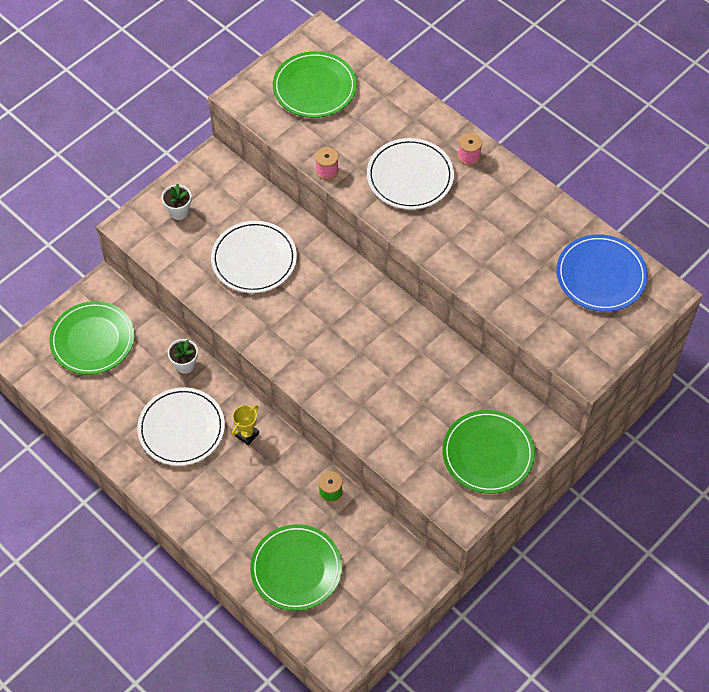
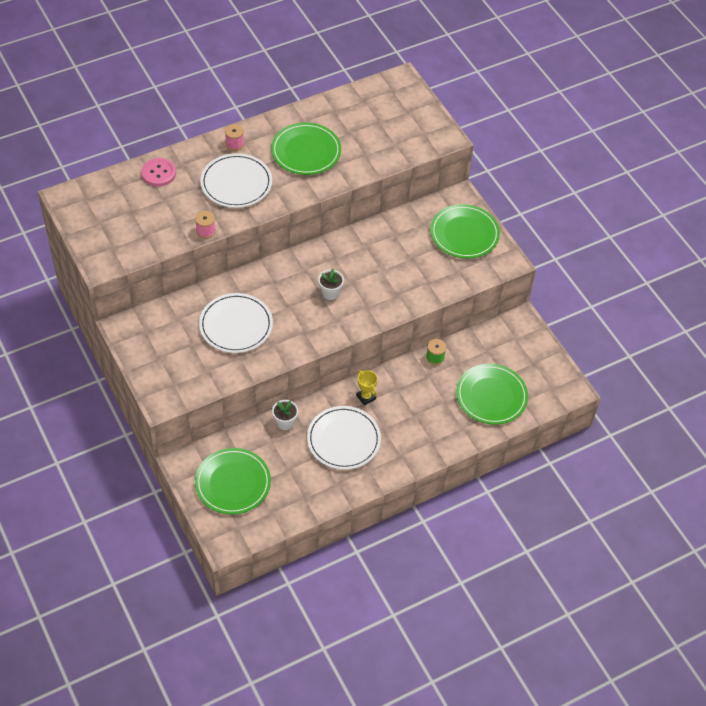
camera: 75 degrees left, 5 degrees down
(179, 211) = (164, 364): white flower pot -> white flower pot (330, 293)
(314, 87) = (118, 216): green plate -> green plate (306, 151)
(391, 102) = (158, 173): none -> pink button
(601, 275) = (373, 106): blue plate -> none

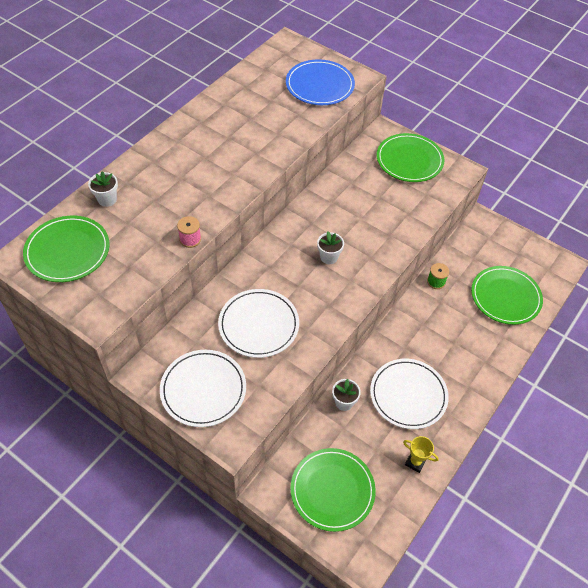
camera: 25 degrees left, 0 degrees up
(158, 173) = (107, 199): pink button -> white flower pot
(234, 144) = (169, 146): pink spool -> none
(236, 183) = (193, 181): white plate -> white plate (203, 389)
(306, 151) = (242, 130): green plate -> green plate (67, 251)
(366, 397) = (401, 344): yellow trophy -> yellow trophy (415, 462)
(403, 133) = (319, 85): none -> blue plate

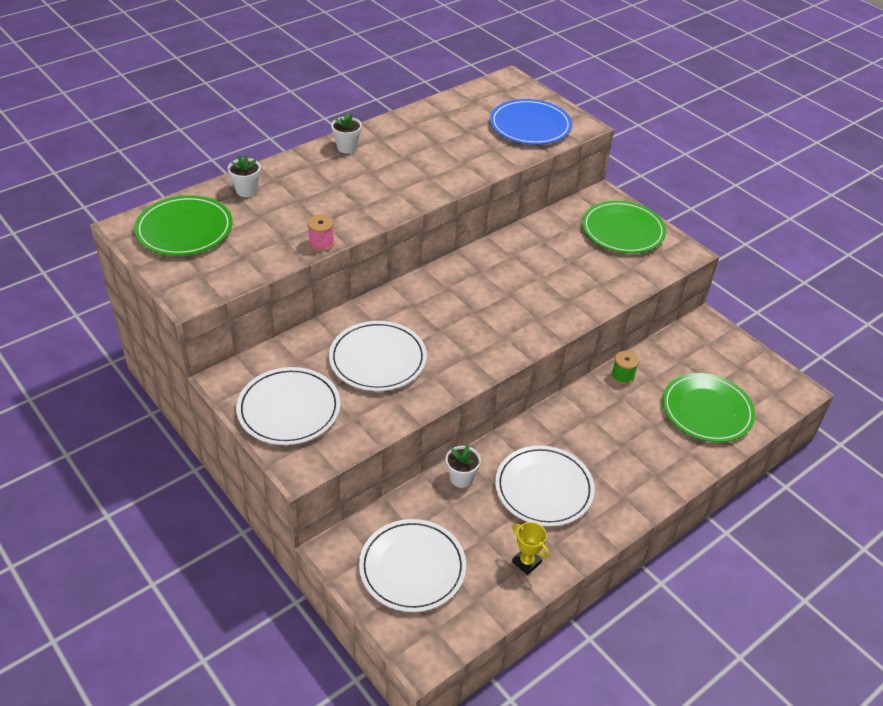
camera: 15 degrees right, 10 degrees down
(329, 257) = (487, 309): white flower pot -> white flower pot (347, 147)
(332, 490) = (412, 567): green plate -> white plate

